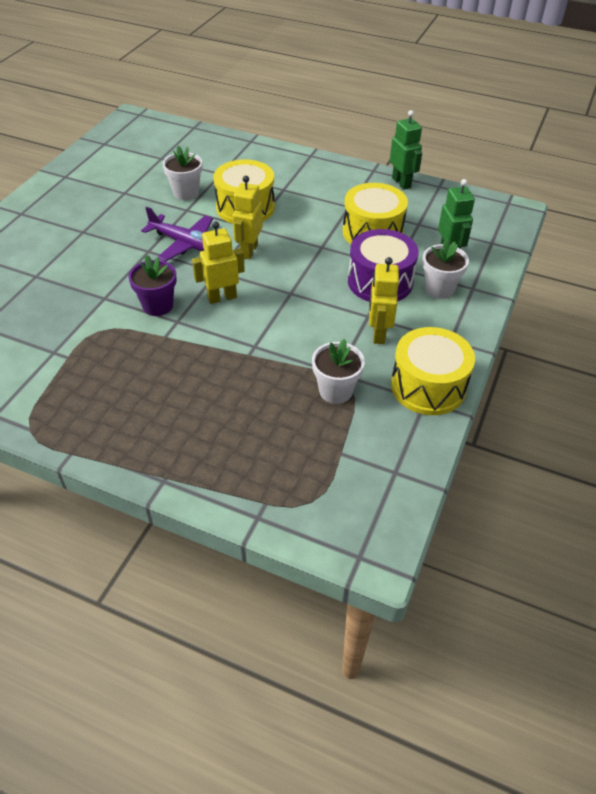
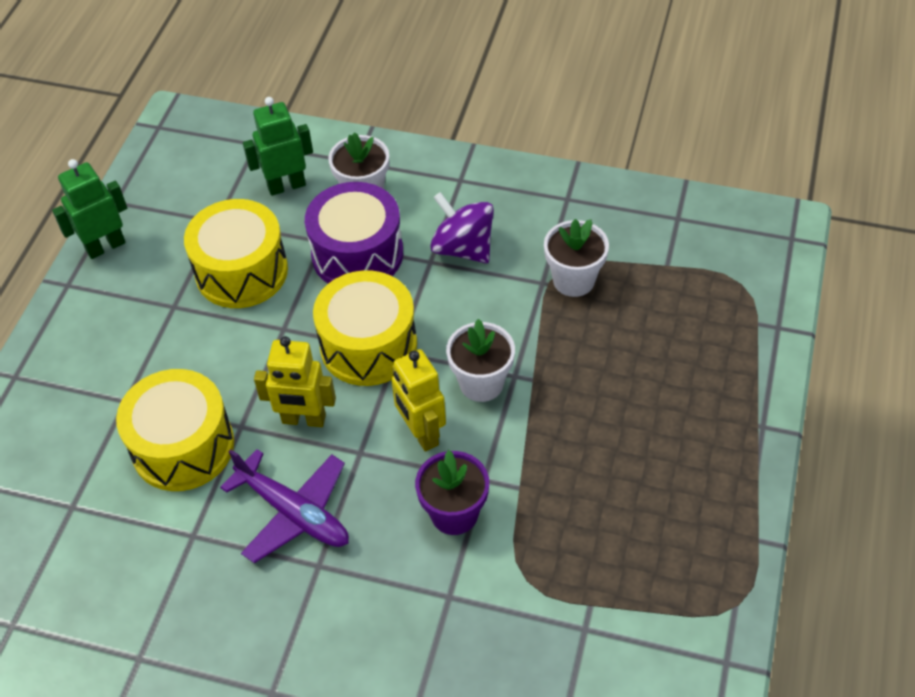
camera: 95 degrees left, 5 degrees up
(185, 244) = (294, 513): purple plane -> purple plane turned 105 degrees clockwise
(186, 193) = (138, 549): white flower pot -> white flower pot (481, 383)
(378, 334) = (463, 248): yellow robot -> purple spinning top
(428, 386) = (543, 197): yellow drum -> yellow drum (368, 345)

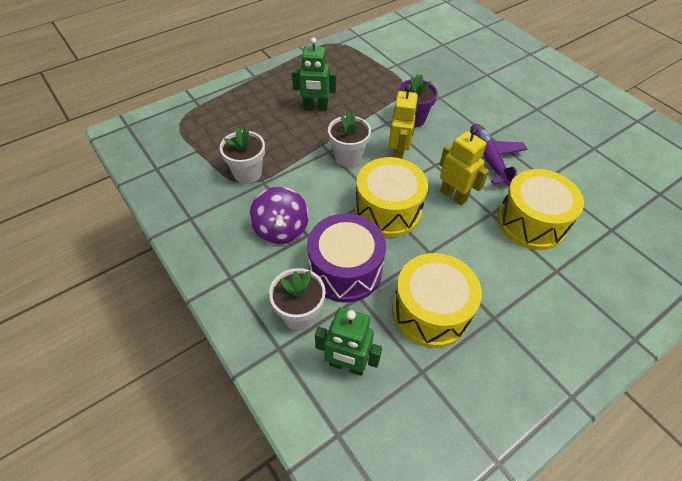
camera: 145 degrees left, 0 degrees up
(105, 246) = (526, 413): green robot -> green robot (315, 108)

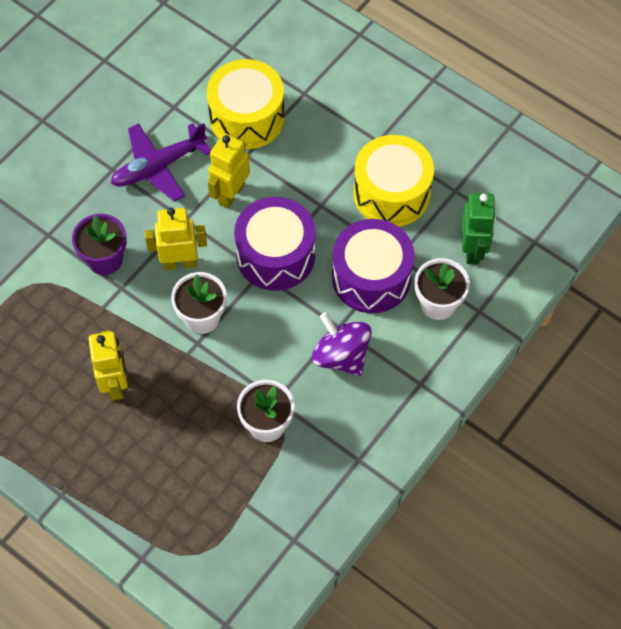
camera: 105 degrees left, 10 degrees up
(281, 229) = (341, 356): purple spinning top -> purple spinning top turned 105 degrees counterclockwise
(315, 108) = (115, 384): green robot -> yellow robot
(387, 210) = (275, 255): yellow drum -> purple drum

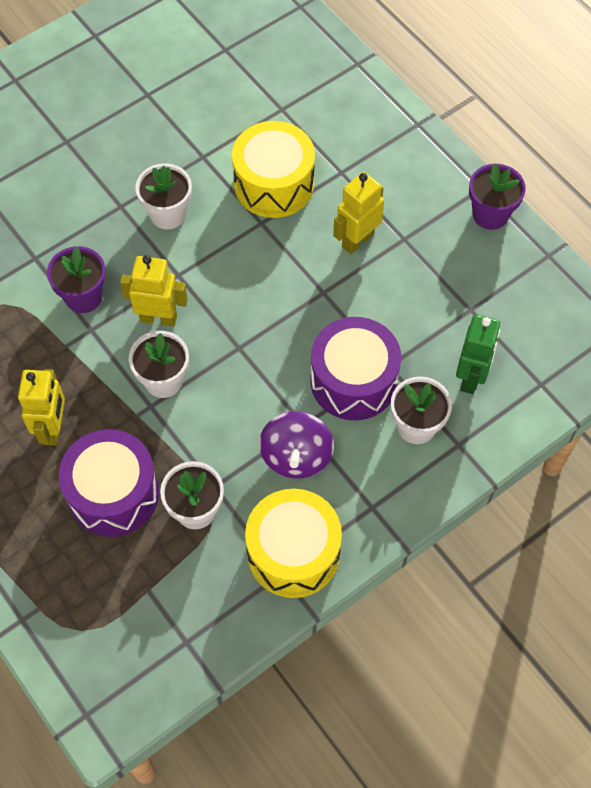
camera: 15 degrees right, 0 degrees up
(158, 166) = (168, 214): purple plane -> white flower pot
(231, 194) = (233, 259): yellow robot -> yellow robot (357, 240)
(275, 255) = (260, 333): purple drum -> purple drum (113, 493)
(341, 356) = (296, 456): purple spinning top -> purple spinning top turned 150 degrees counterclockwise
(391, 193) = (401, 297): yellow drum -> yellow drum (293, 553)
(448, 101) = (490, 214): none -> purple flower pot

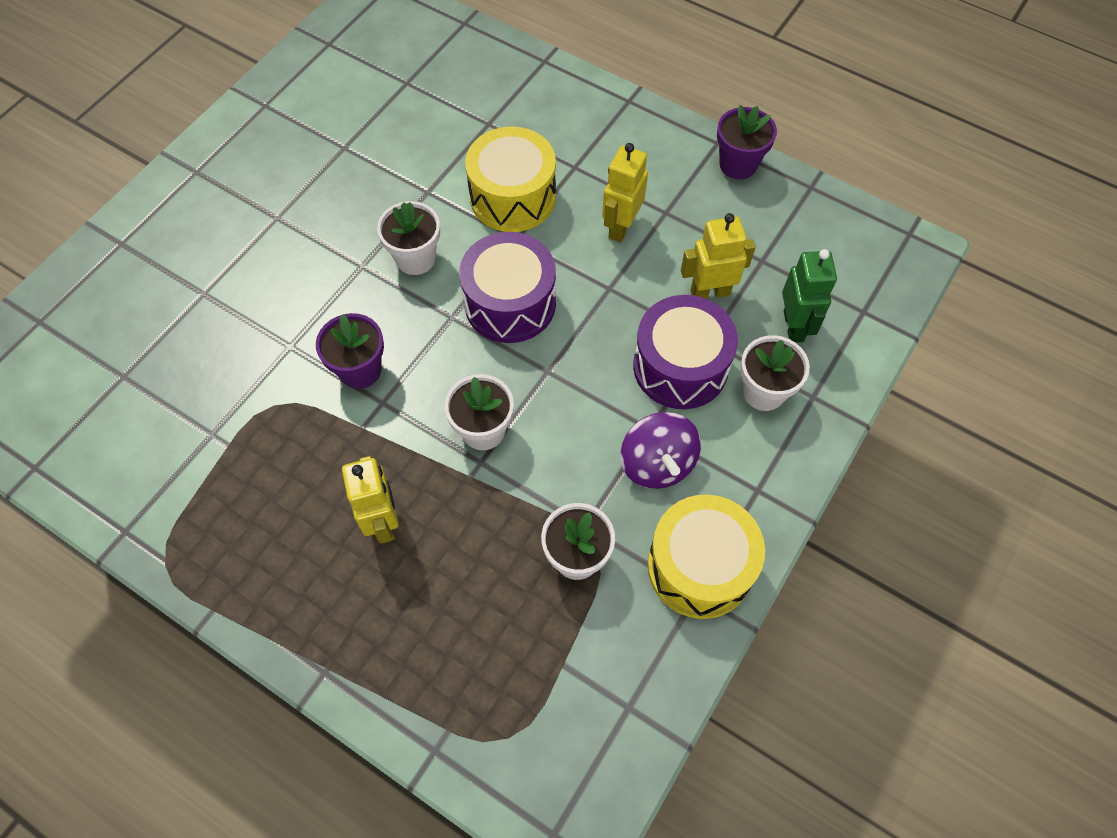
camera: 20 degrees left, 0 degrees up
(113, 493) = (480, 570): purple drum -> purple drum (510, 303)
(158, 318) = (450, 367): yellow robot -> yellow robot (709, 292)

